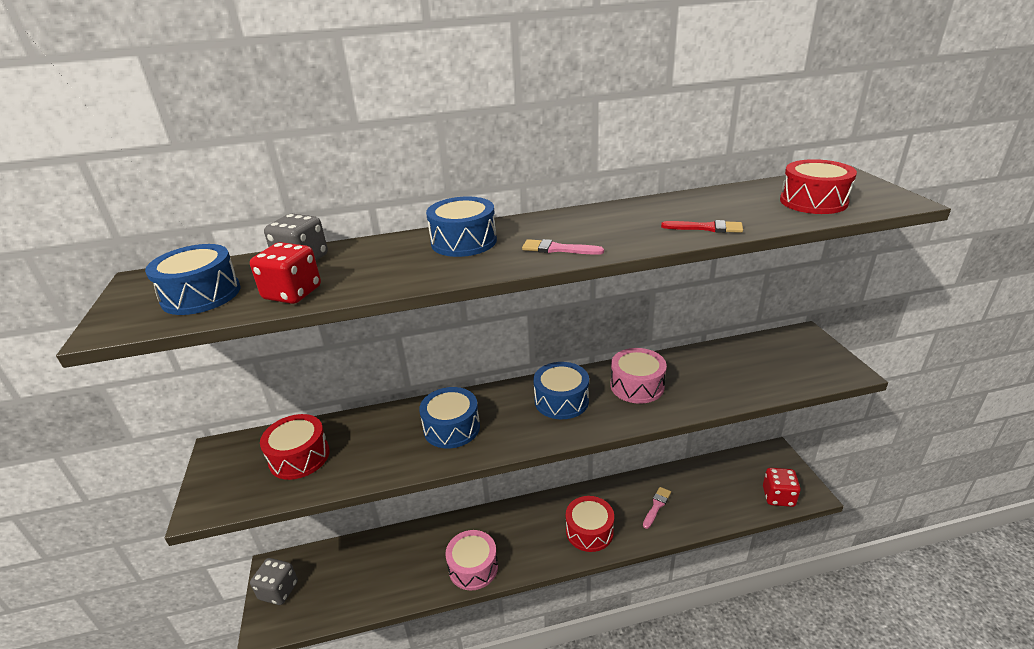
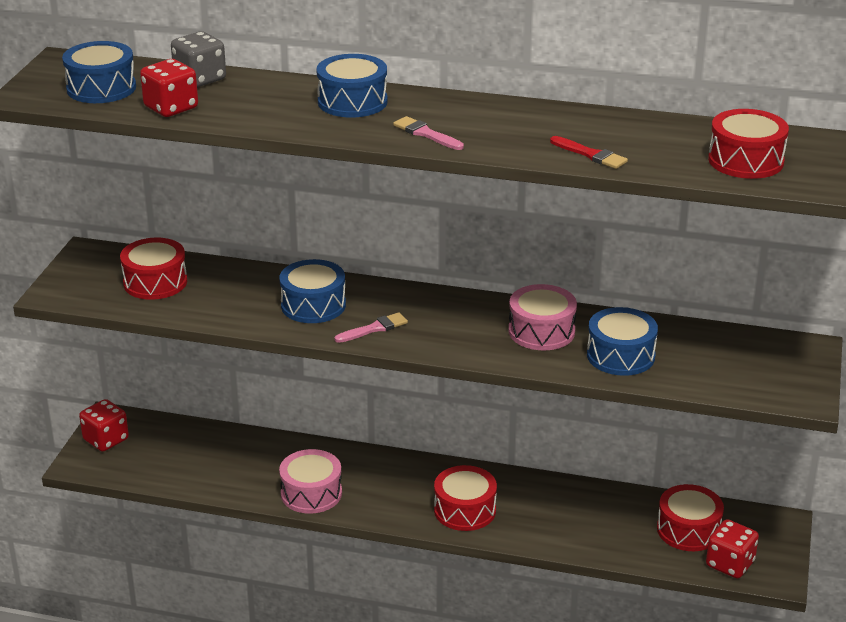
camera: 25 degrees right, 0 degrees up
(278, 590) = (106, 440): grey dice -> red dice
(561, 401) = (445, 318): blue drum -> blue drum (620, 355)
(656, 506) = (566, 517): pink brush -> pink brush (374, 328)
(733, 482) = (688, 530): none -> red drum

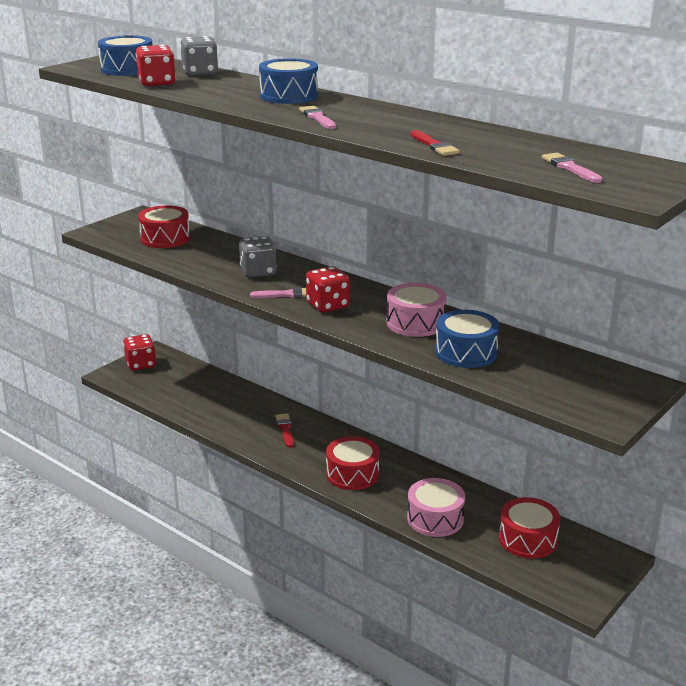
camera: 25 degrees right, 5 degrees down
(311, 493) = (248, 432): pink drum -> pink drum (435, 519)
(313, 305) = (258, 272): blue drum -> grey dice
(350, 477) = (285, 429): none -> red brush
(730, 564) = (545, 576): red dice -> red dice (327, 305)
(745, 161) = (569, 168): red drum -> pink brush

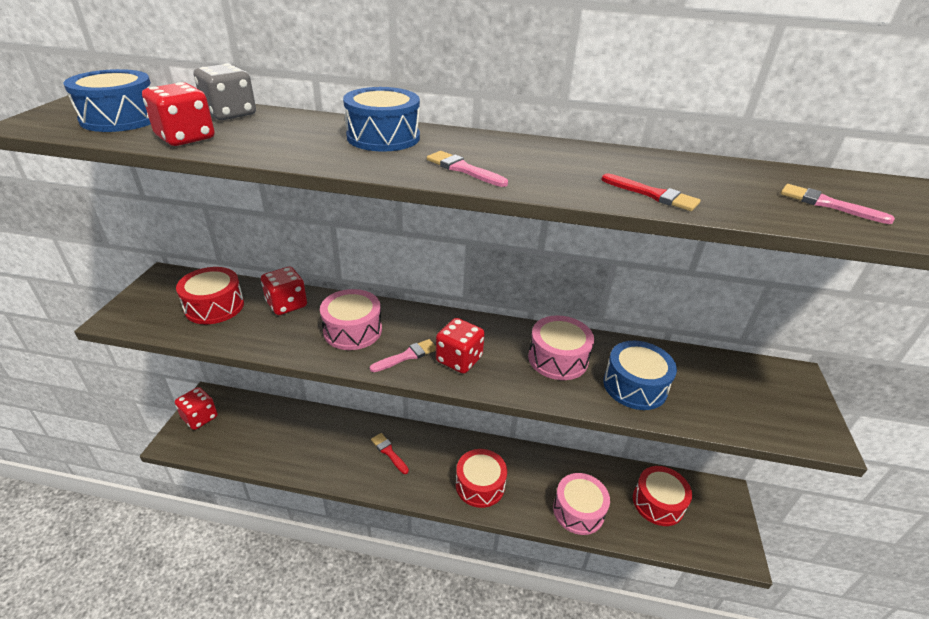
camera: 30 degrees left, 10 degrees up
(220, 247) = (286, 304): none -> red dice
(258, 272) = (352, 330): grey dice -> pink drum

